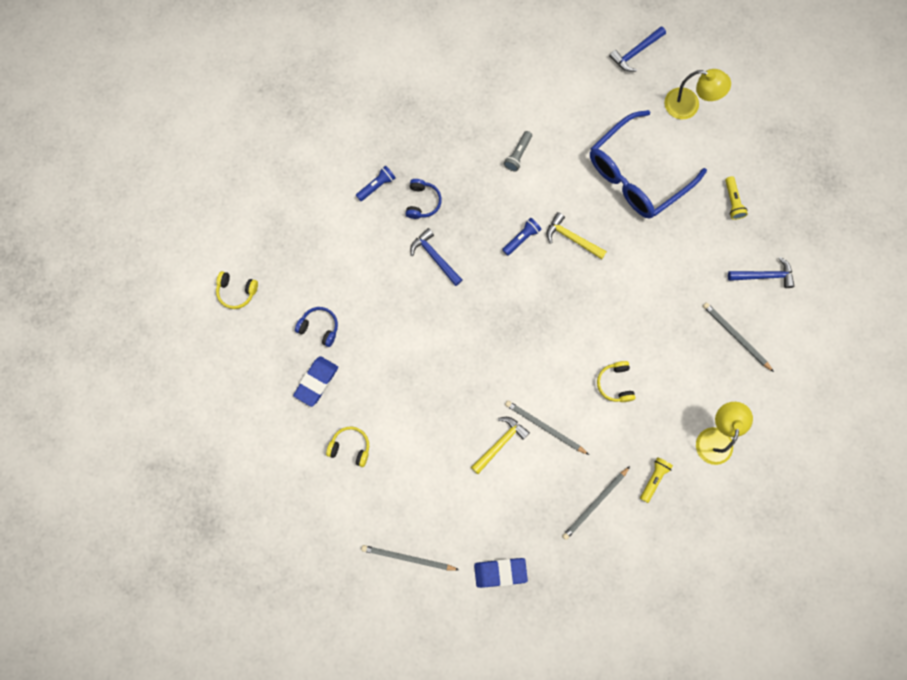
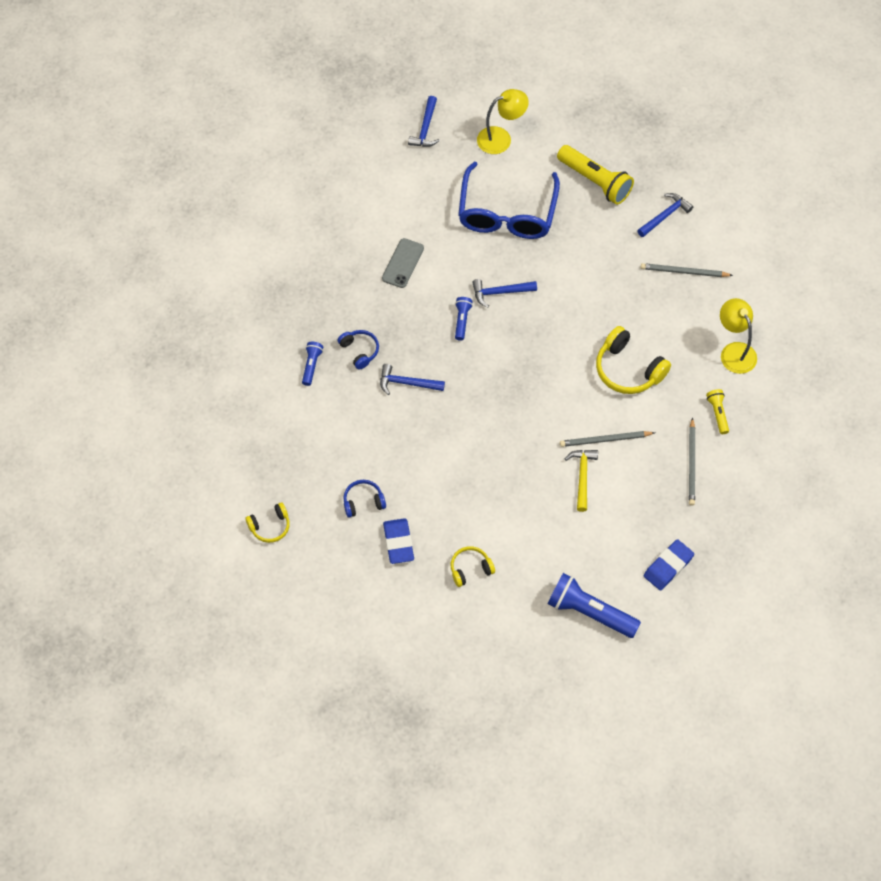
camera: 40 degrees left, 15 degrees down
(408, 558) = (590, 612): grey pencil -> blue flashlight
(518, 154) = (403, 263): grey flashlight -> grey phone
(572, 238) = (500, 292): yellow hammer -> blue hammer
(615, 383) = (628, 369): yellow headphones -> yellow headphones, size x1.73
(732, 201) = (595, 181): yellow flashlight -> yellow flashlight, size x1.96

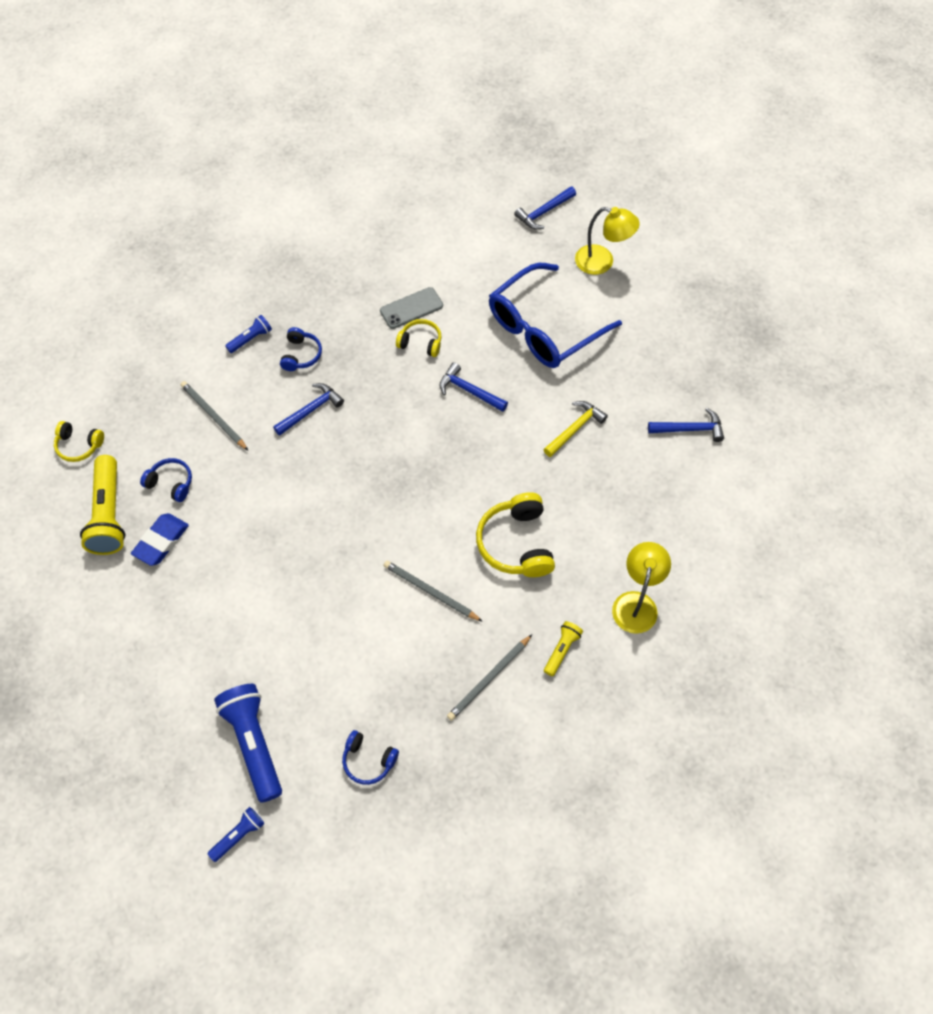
camera: 40 degrees right, 0 degrees up
(407, 383) = (311, 410): blue hammer -> blue hammer turned 90 degrees clockwise
(462, 321) = (411, 391): blue flashlight -> blue flashlight (238, 835)
(470, 569) = (194, 614): yellow headphones -> yellow headphones (420, 342)
(582, 476) = (376, 609): yellow hammer -> yellow hammer (575, 428)
(595, 181) = (652, 354): yellow flashlight -> yellow flashlight (109, 514)
(668, 566) = (368, 760): blue eraser -> blue headphones
(684, 272) = (658, 492): grey pencil -> grey pencil (213, 416)

